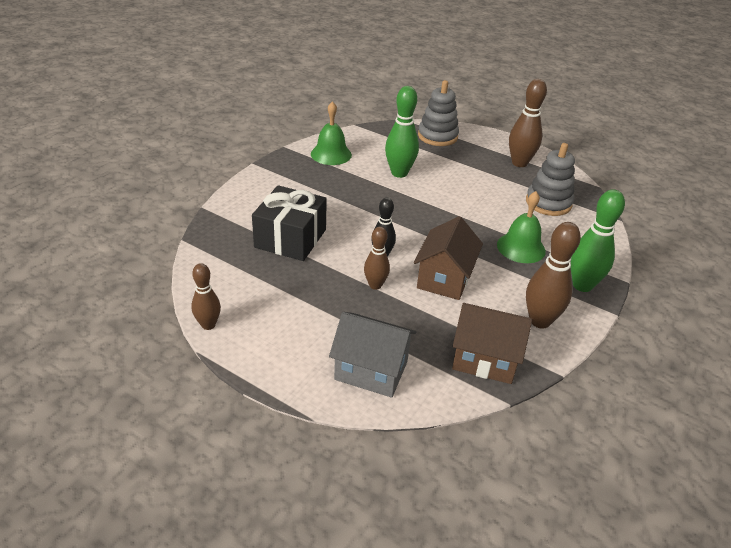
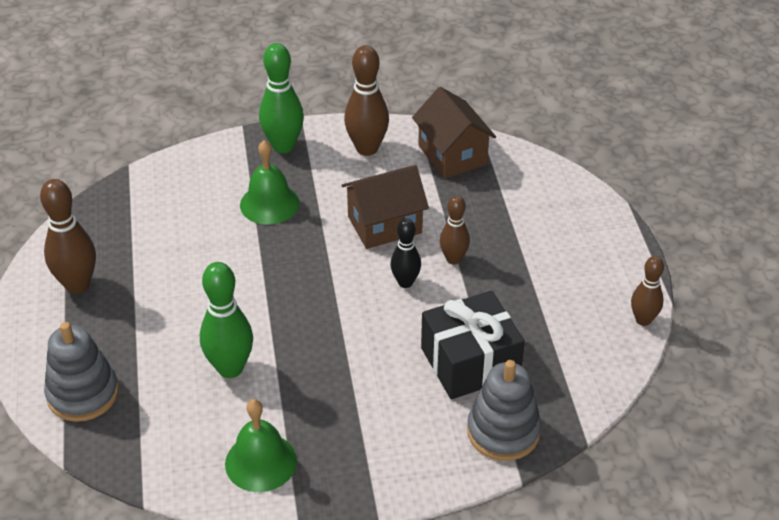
camera: 130 degrees left, 5 degrees up
(371, 370) = (547, 201): grey house -> none
(548, 203) = (153, 223): grey stacking toy -> grey stacking toy (503, 431)

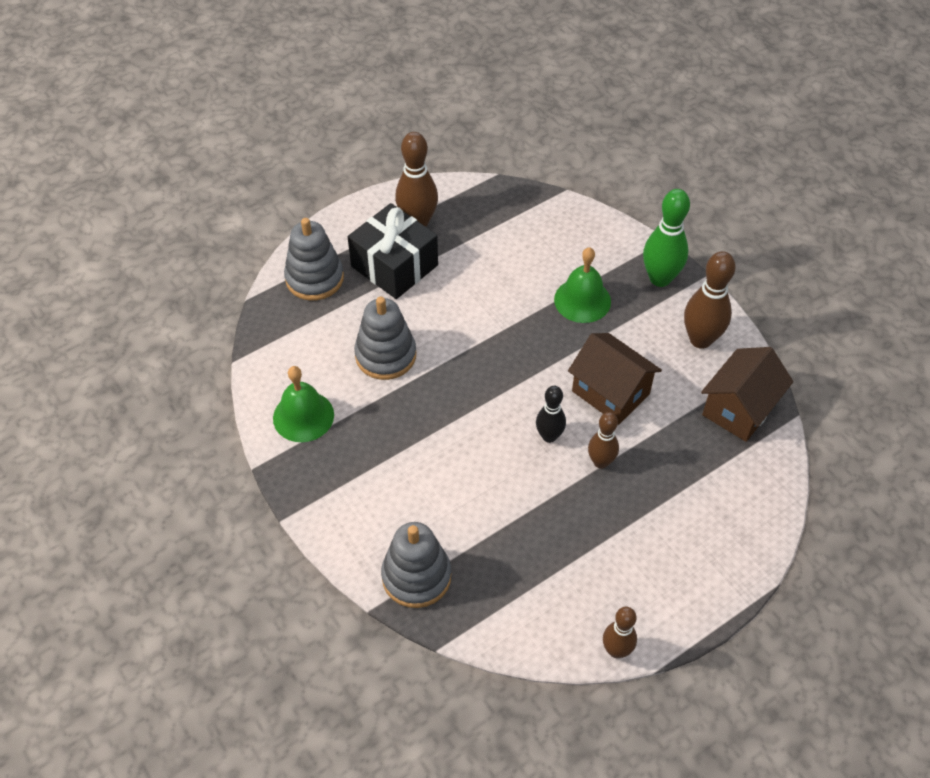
camera: 65 degrees right, 10 degrees up
(230, 368) = (385, 355): green bowling pin -> grey stacking toy
(470, 362) = (482, 521): black gift -> black gift (394, 265)

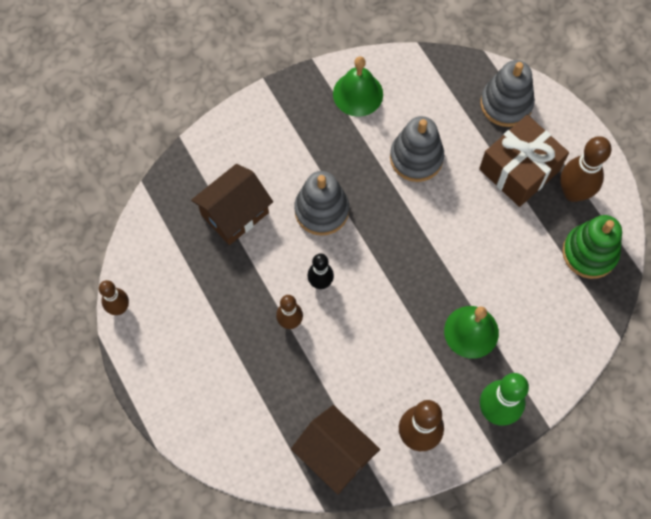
camera: 95 degrees right, 15 degrees up
(394, 265) = (519, 170): black gift -> brown gift
(416, 576) = (202, 170): grey stacking toy -> grey stacking toy (321, 210)
(483, 210) = (589, 253): none -> green stacking toy
(610, 392) = (362, 341): brown house -> brown house (235, 214)

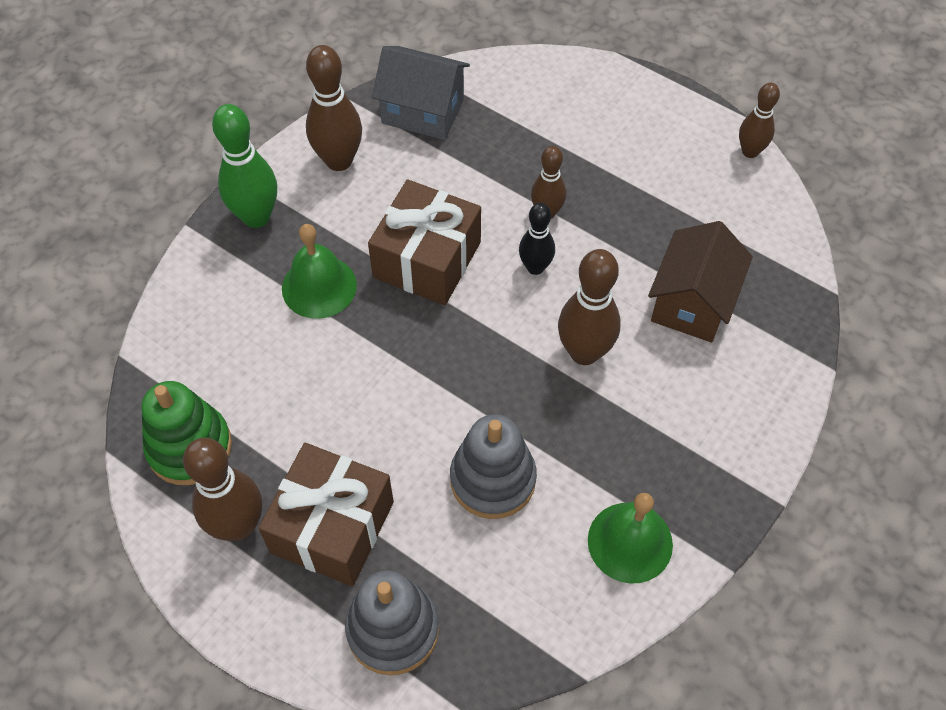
camera: 155 degrees right, 10 degrees down
(321, 210) = (584, 352): grey stacking toy -> brown bowling pin
(335, 455) = (423, 111): brown house -> grey house
(390, 321) = (427, 259): none -> brown gift

